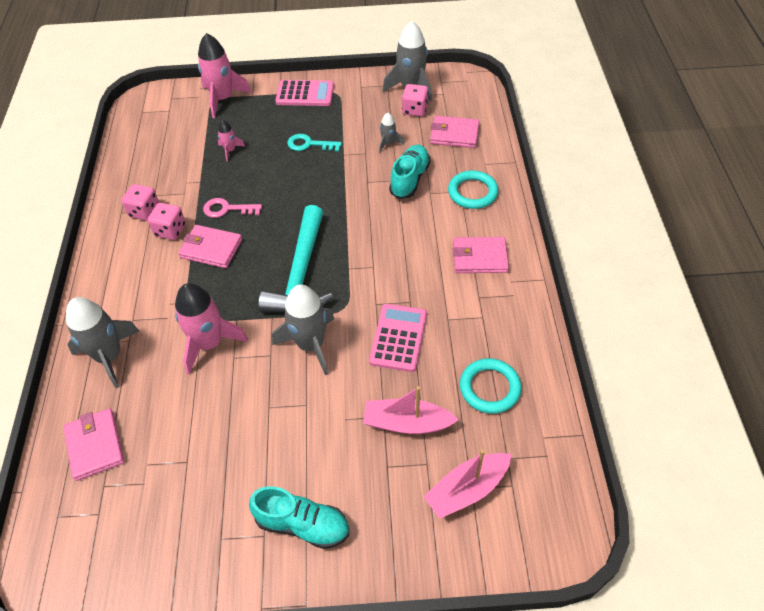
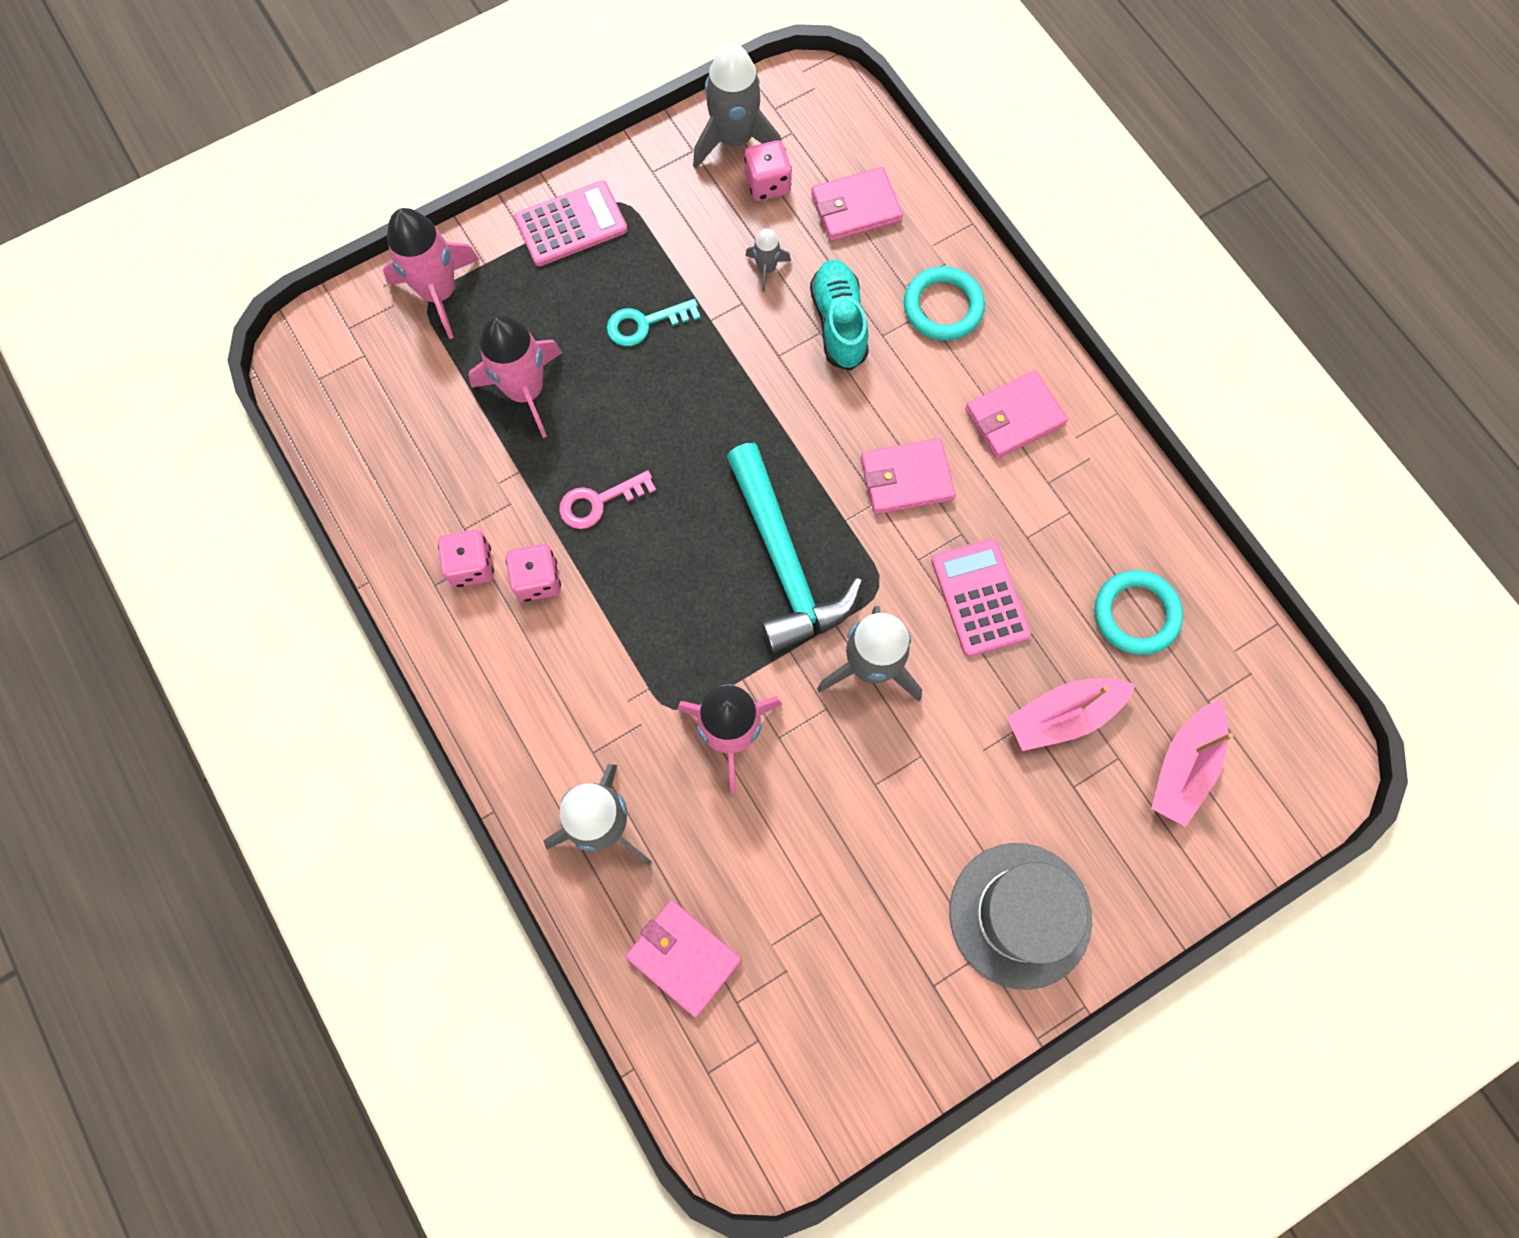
camera: 30 degrees left, 20 degrees up
(211, 248) = (624, 582): pink wallet -> pink wallet (906, 478)
(230, 150) = (526, 391): pink rocket -> pink rocket, size x2.03
(303, 524) = (1020, 915): turquoise shoe -> grey hat

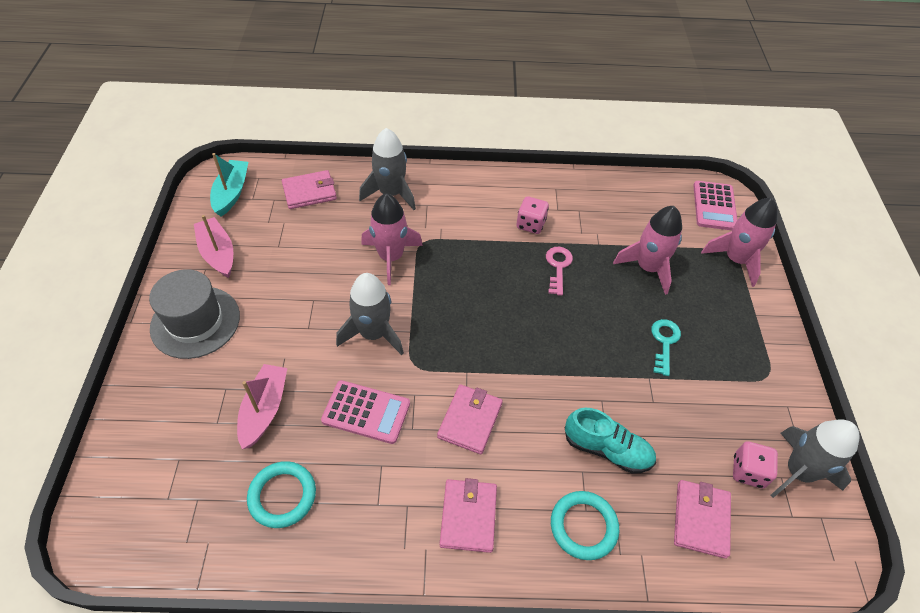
camera: 120 degrees right, 20 degrees down
(471, 566) = (556, 204): pink dice -> none
(571, 224) = (760, 341): pink calculator -> pink calculator (714, 206)
(766, 268) = (674, 430): grey rocket -> none
(769, 1087) = (231, 193): none -> turquoise boat
(784, 562) = (463, 328): turquoise hammer -> none
(1184, 767) = (178, 455): pink boat -> pink boat (218, 253)

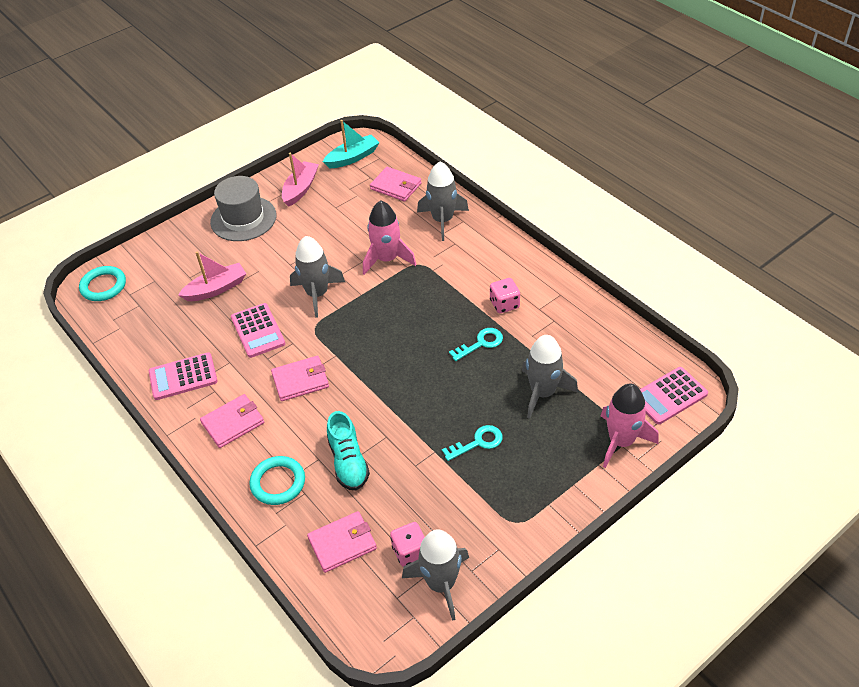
camera: 55 degrees right, 5 degrees down
(282, 496) = (171, 335): turquoise ring -> turquoise ring (103, 286)
(356, 523) = (183, 377): none -> pink calculator
(558, 267) = (481, 343): pink key -> turquoise key
(647, 268) = (543, 393): pink rocket -> grey rocket

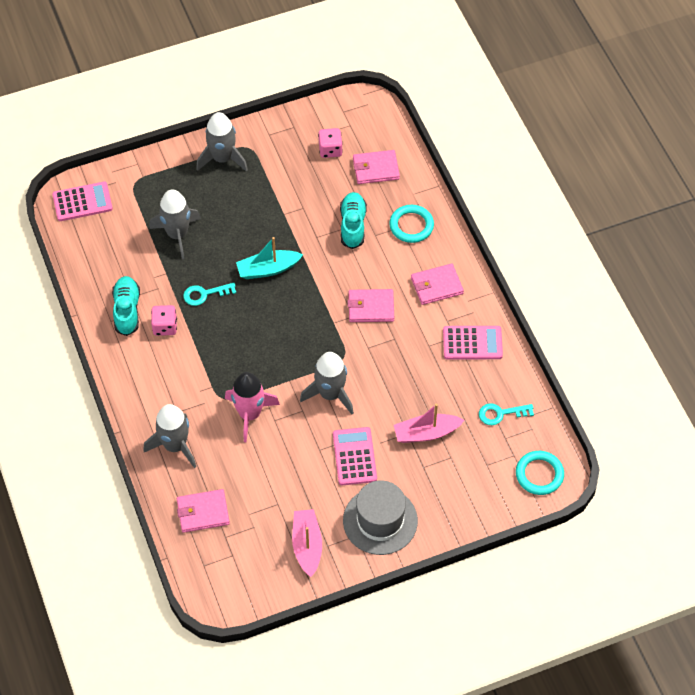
camera: 165 degrees left, 10 degrees up
(258, 330) = (396, 370): pink calculator -> pink calculator (354, 456)
(300, 189) = (307, 545): pink boat -> pink boat turned 135 degrees clockwise
(352, 157) = (233, 576): turquoise boat -> turquoise boat (268, 269)
(396, 186) = (203, 512): pink wallet -> pink wallet turned 60 degrees counterclockwise
(441, 584) = (317, 124): grey rocket -> grey rocket (222, 158)
(478, 442) = (248, 210): turquoise key -> turquoise key (501, 414)
(550, 307) = (127, 310): none -> turquoise shoe
(621, 441) = (141, 179): pink rocket -> none

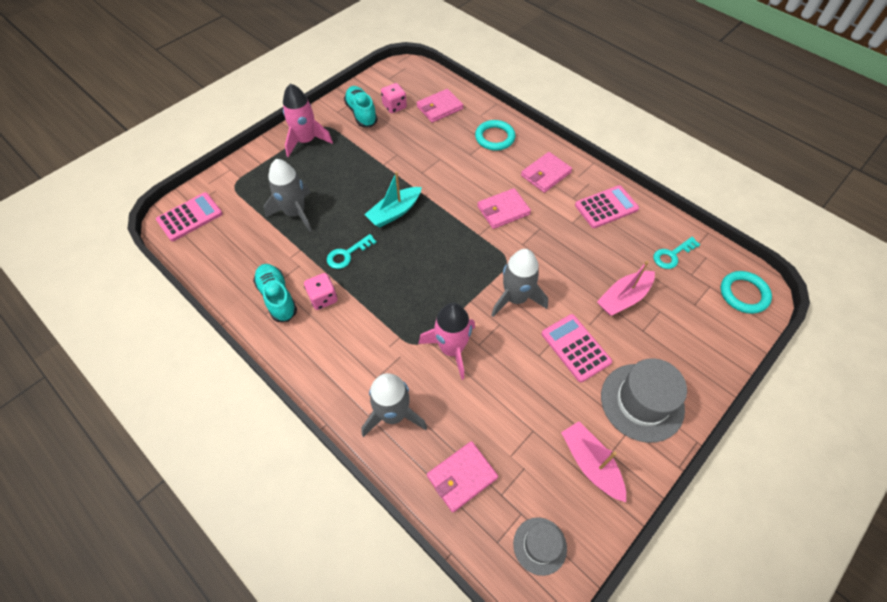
camera: 25 degrees left, 0 degrees up
(222, 158) = (306, 141): grey rocket -> pink rocket
(233, 581) = (539, 545): none -> grey hat
(353, 225) = (447, 153): turquoise shoe -> turquoise shoe (361, 113)

